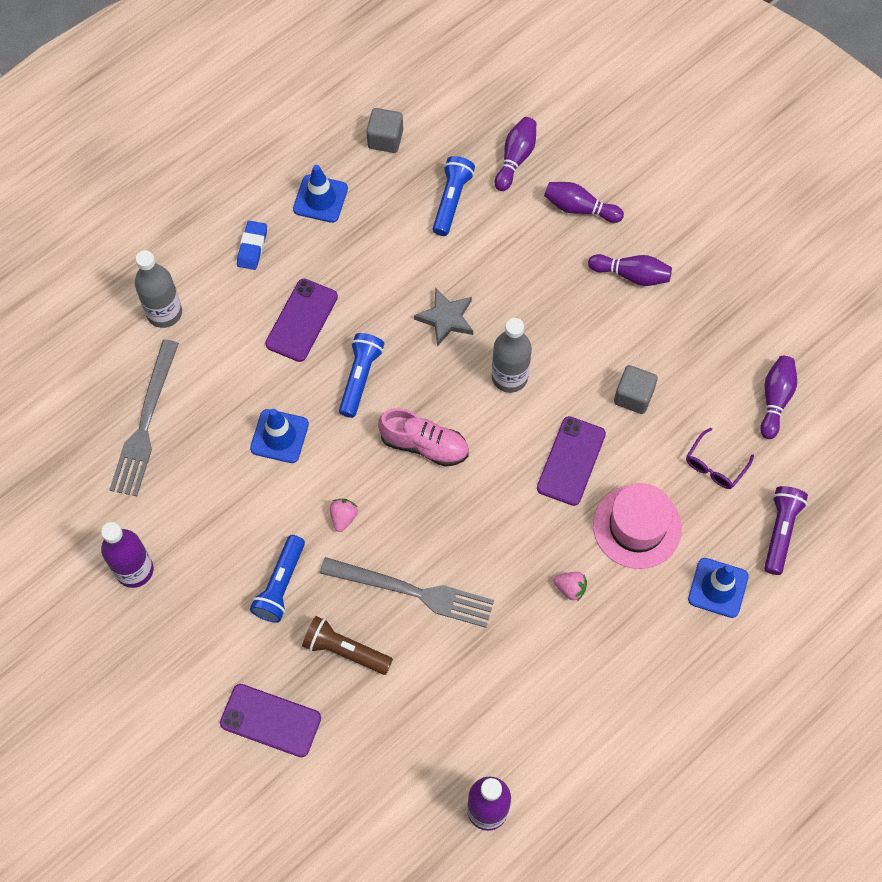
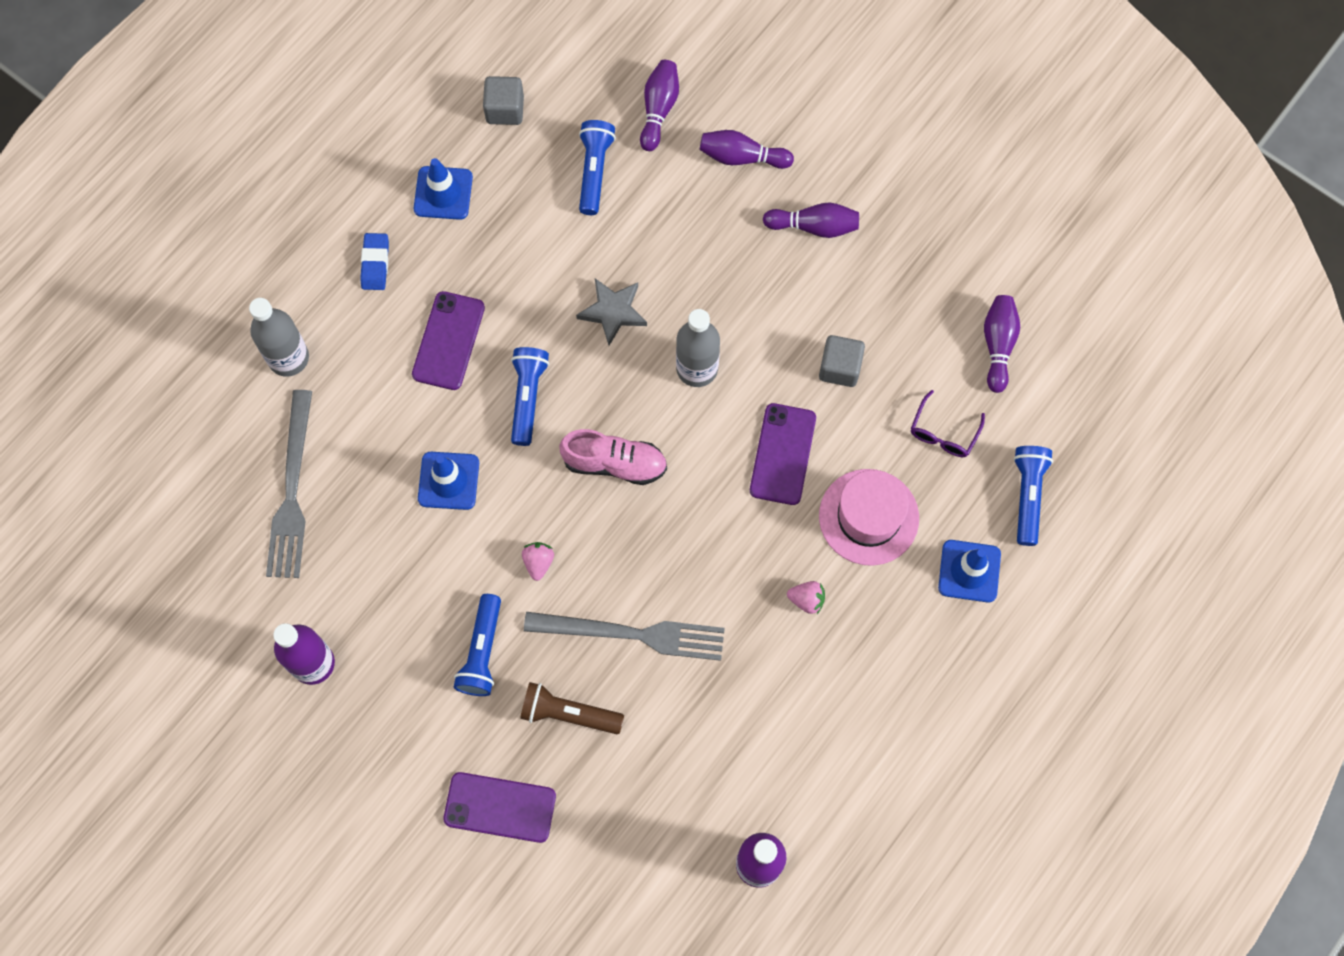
camera: 10 degrees left, 5 degrees up
(780, 532) = (1027, 496): purple flashlight -> blue flashlight

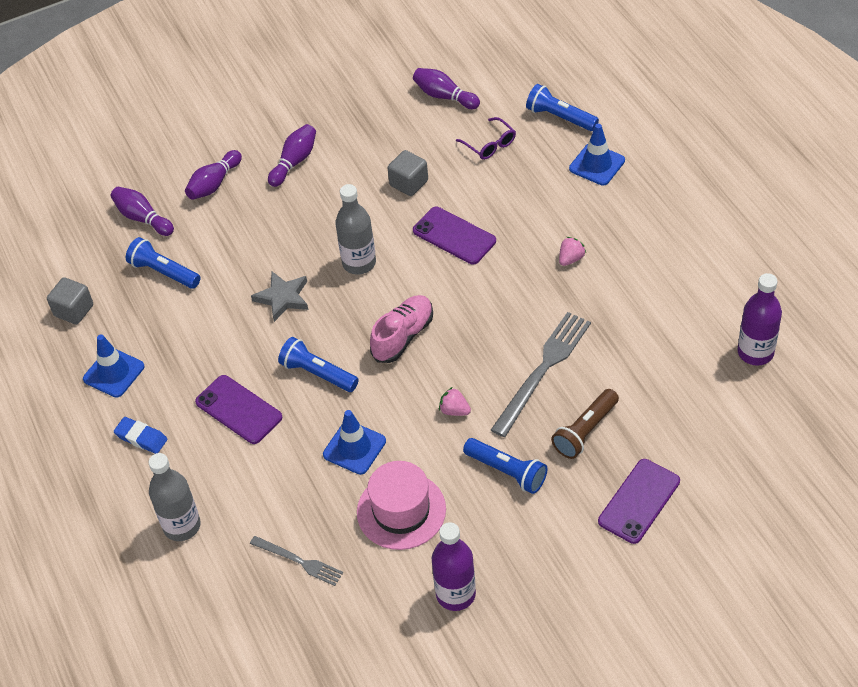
camera: 60 degrees left, 20 degrees down
(292, 491) = (299, 561): grey fork -> grey fork, size x0.57
(868, 517) = (528, 204): pink hat -> pink hat (401, 511)

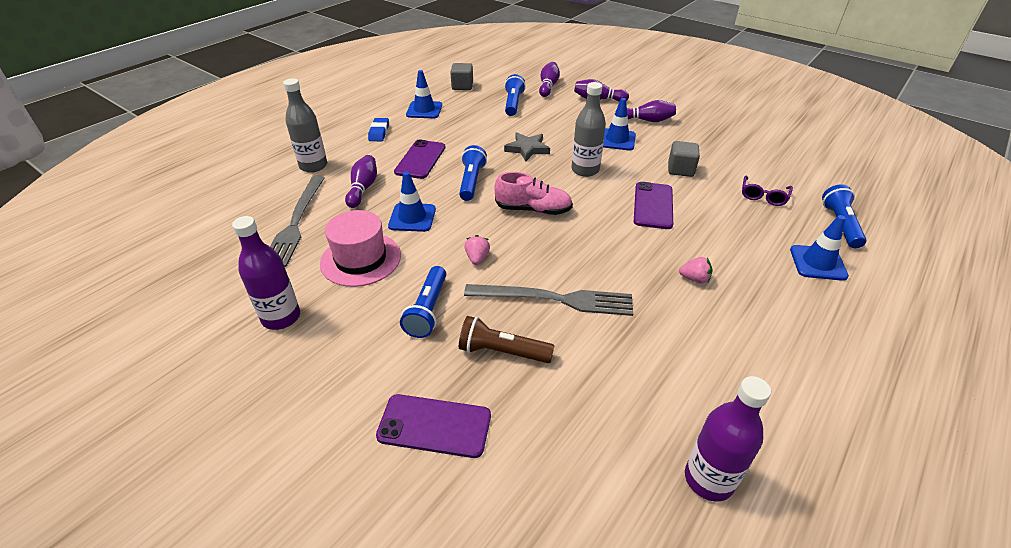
camera: 60 degrees right, 10 degrees down
(299, 561) = (296, 222): grey fork -> grey fork, size x1.75
(317, 208) = (617, 140): none -> blue traffic cone
(444, 96) = (781, 161): purple bowling pin -> purple bowling pin (363, 188)

